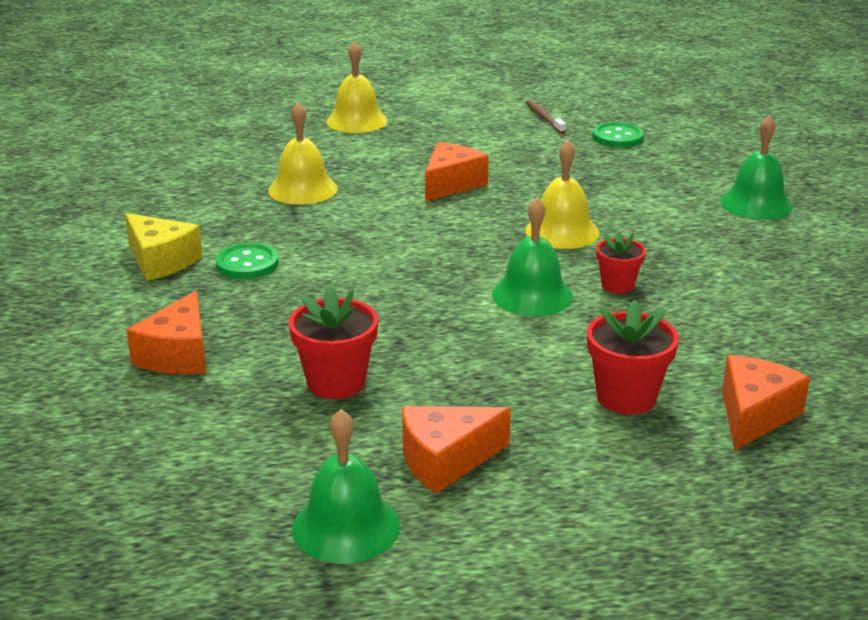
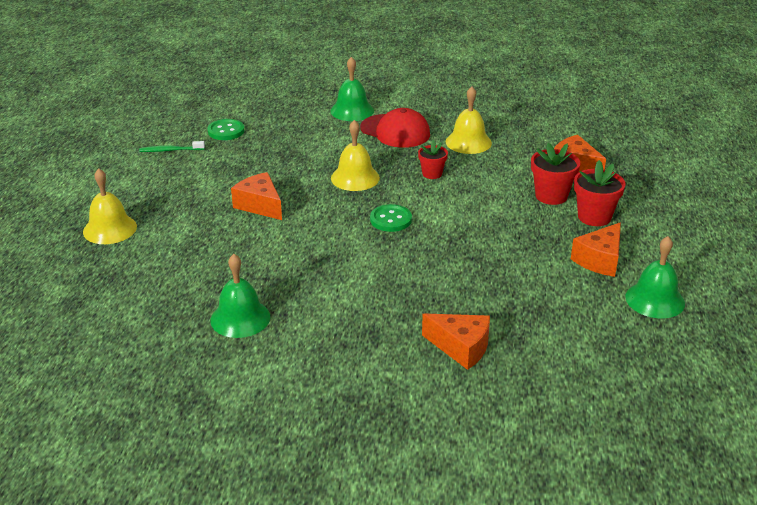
camera: 75 degrees left, 5 degrees up
(161, 261) = (316, 348): yellow cheese -> none
(247, 264) = (341, 307): green button -> green button (390, 220)
(302, 189) = (227, 269): yellow bell -> yellow bell (468, 142)
(336, 382) = (513, 286): red flower pot -> red flower pot (594, 217)
(446, 460) = (600, 260): orange cheese -> orange cheese turned 45 degrees clockwise
(532, 295) = (432, 203): green bell -> green bell (240, 318)
(544, 118) = (170, 150): brown toothbrush -> green toothbrush
(724, 242) = (395, 131): none -> red cap

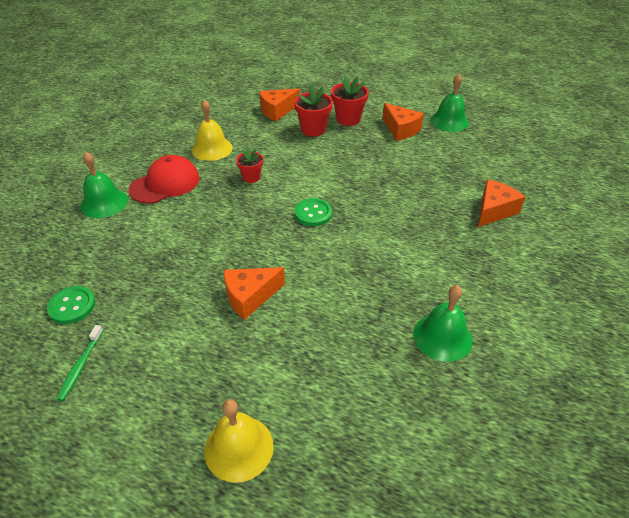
camera: 75 degrees left, 10 degrees up
(355, 178) = (233, 222): yellow bell -> none

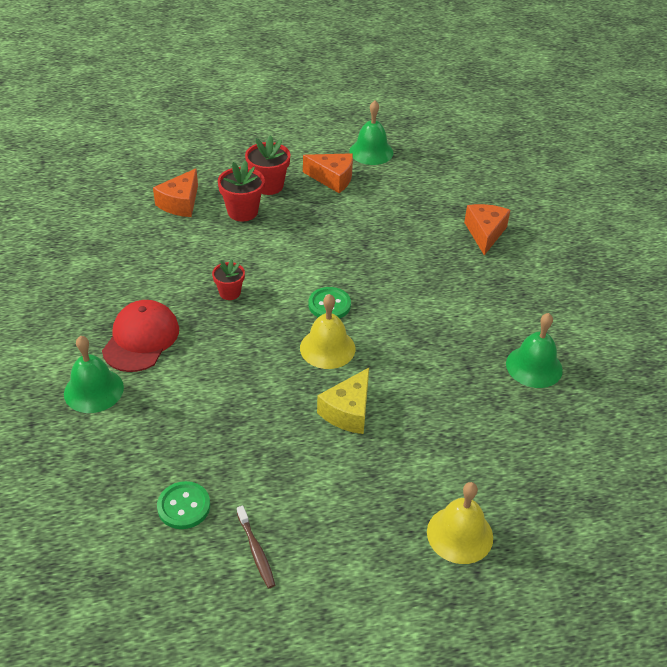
camera: 35 degrees left, 0 degrees up
(81, 366) = (256, 551): green toothbrush -> brown toothbrush
(212, 149) = (151, 277): yellow bell -> yellow bell (327, 348)
(250, 297) = (348, 411): orange cheese -> yellow cheese

